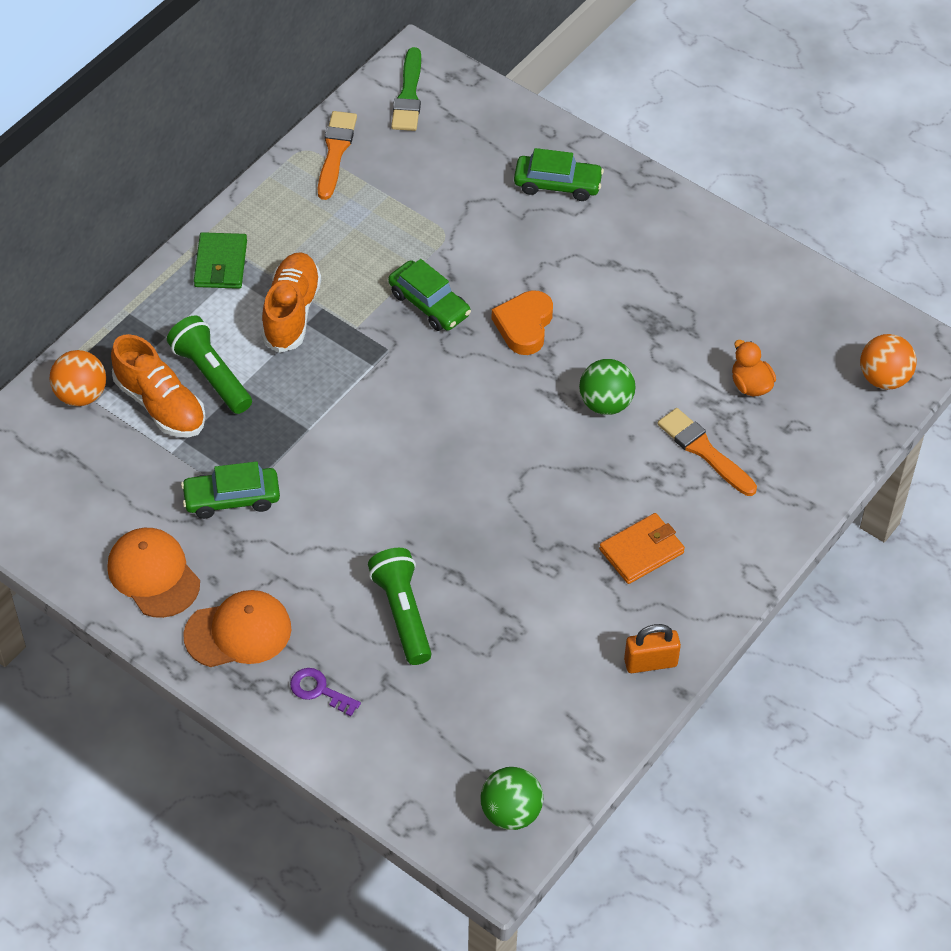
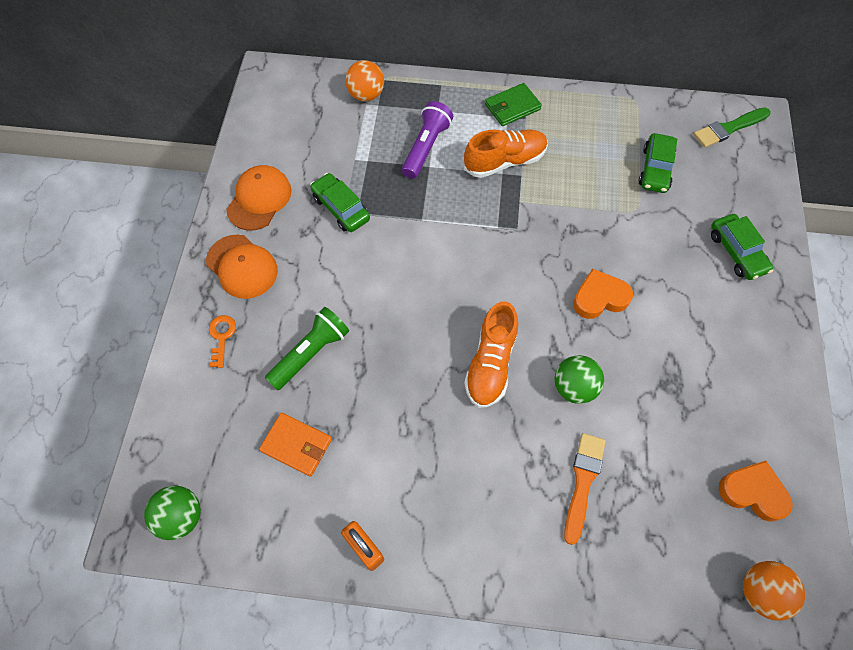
camera: 60 degrees right, 10 degrees up
(160, 405) = (386, 135): orange shoe -> orange shoe (490, 364)
(211, 375) = (426, 147): green flashlight -> purple flashlight
(319, 690) = (221, 336): purple key -> orange key
(335, 152) = (648, 116): orange brush -> none
(429, 304) = (571, 231): green car -> green car (655, 169)
(641, 551) = (460, 485): orange wallet -> orange wallet (296, 445)
(750, 385) = (670, 484): orange duck -> none
(798, 328) = (752, 492): none -> orange heart

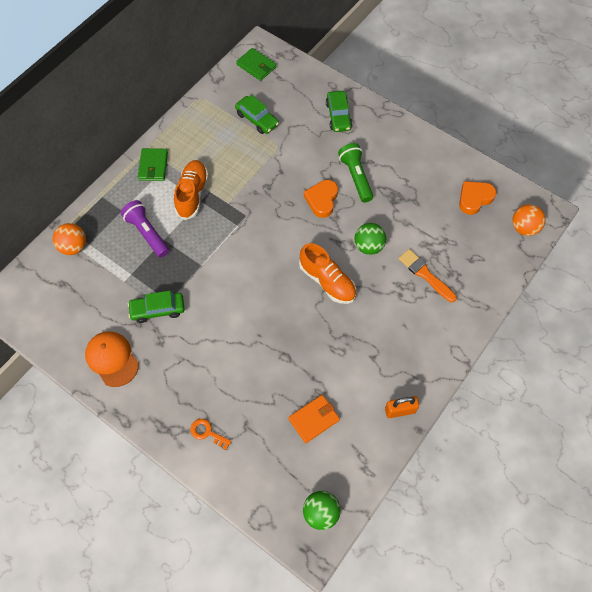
camera: 60 degrees left, 0 degrees up
(242, 266) = (160, 395): orange cap -> none
(310, 353) = (255, 381): green flashlight -> green flashlight (356, 177)
(728, 128) = (256, 66): green brush -> green wallet
(736, 252) = (338, 116): green car -> green car turned 75 degrees clockwise

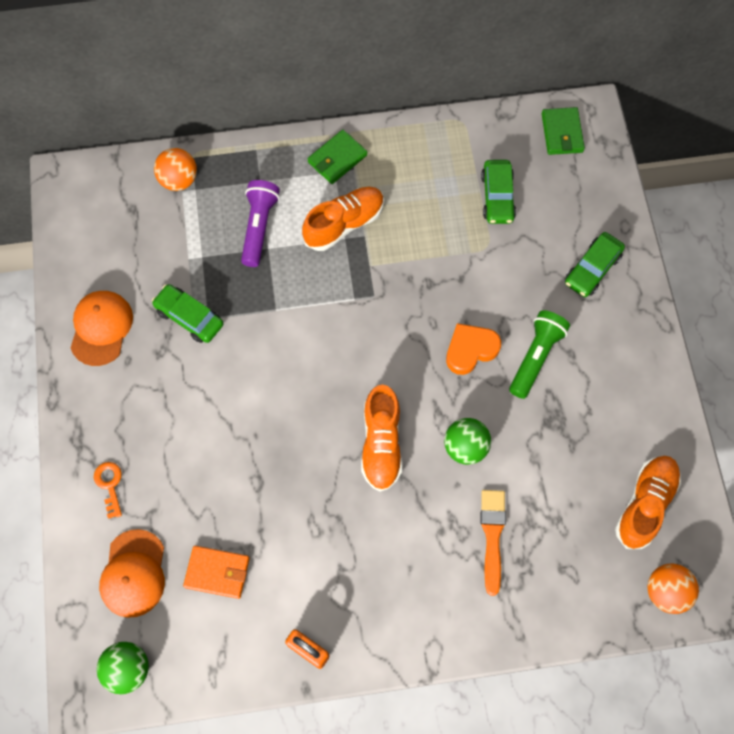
camera: 45 degrees right, 5 degrees up
(270, 463) = (133, 573): none -> orange cap
(474, 199) = (645, 504): orange heart -> orange shoe

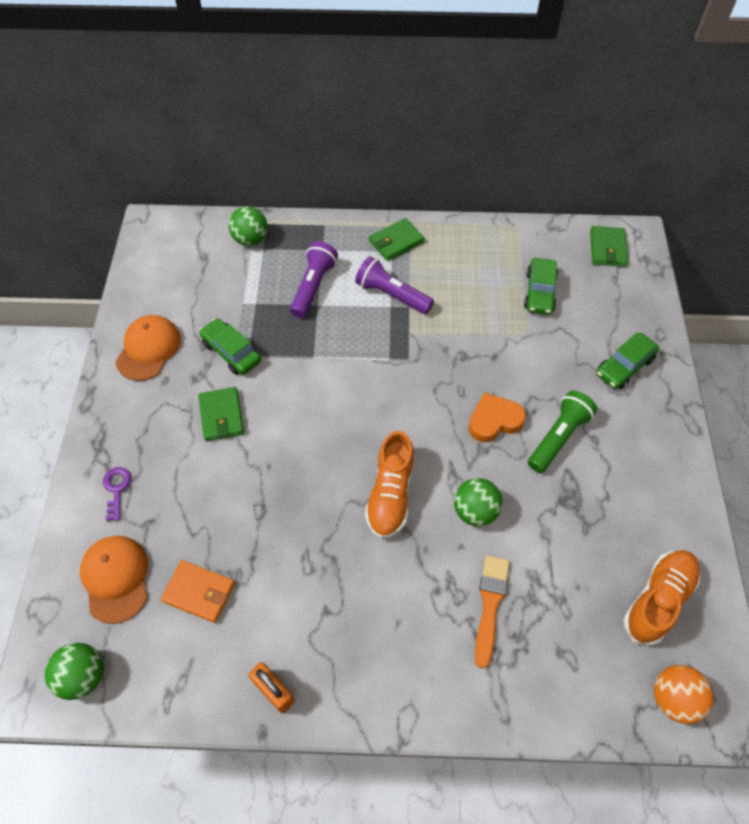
camera: 10 degrees right, 10 degrees down
(109, 485) = (116, 489): orange key -> purple key
(133, 573) = (116, 578): orange cap -> orange cap turned 150 degrees clockwise
(179, 180) = (250, 239): orange ball -> green ball
(196, 390) = (221, 416): none -> green wallet
(344, 224) = (392, 295): orange shoe -> purple flashlight

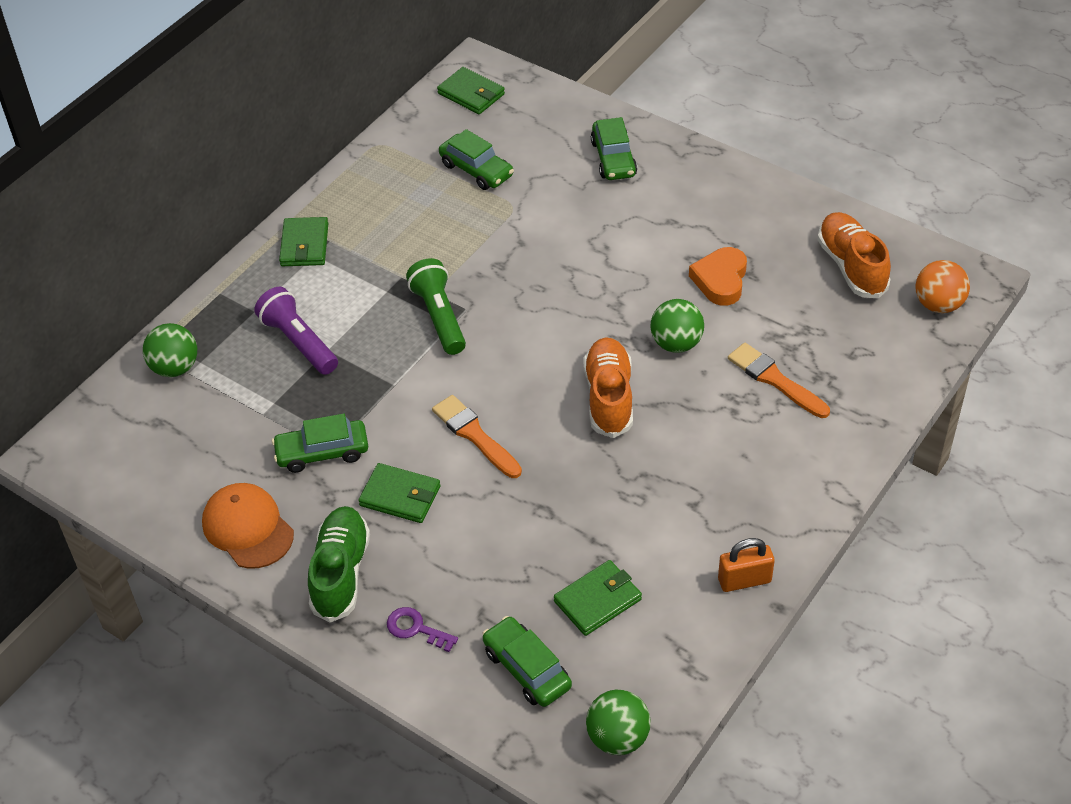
camera: 55 degrees left, 10 degrees down
(116, 578) = (527, 669): orange cap -> green car
(140, 419) = (340, 573): none -> green shoe
(199, 592) = (597, 600): orange wallet -> green wallet
(300, 429) = (474, 435): none -> orange brush
(390, 494) = (609, 397): orange shoe -> orange shoe turned 135 degrees counterclockwise
(392, 295) = (372, 282): purple flashlight -> none
(494, 421) = (593, 280): orange heart -> orange heart (720, 280)
(558, 437) = (648, 245): green flashlight -> green flashlight (439, 317)

